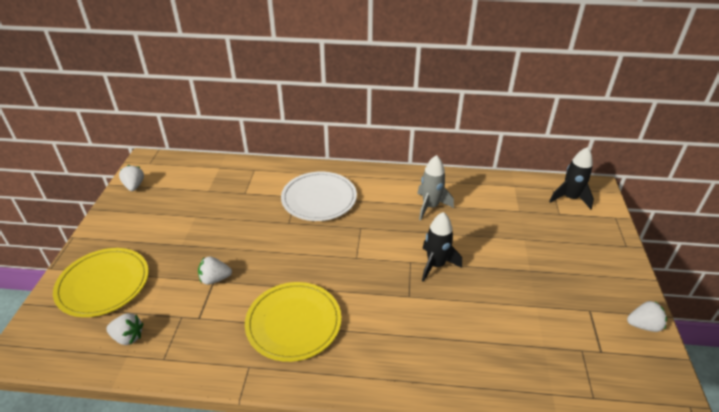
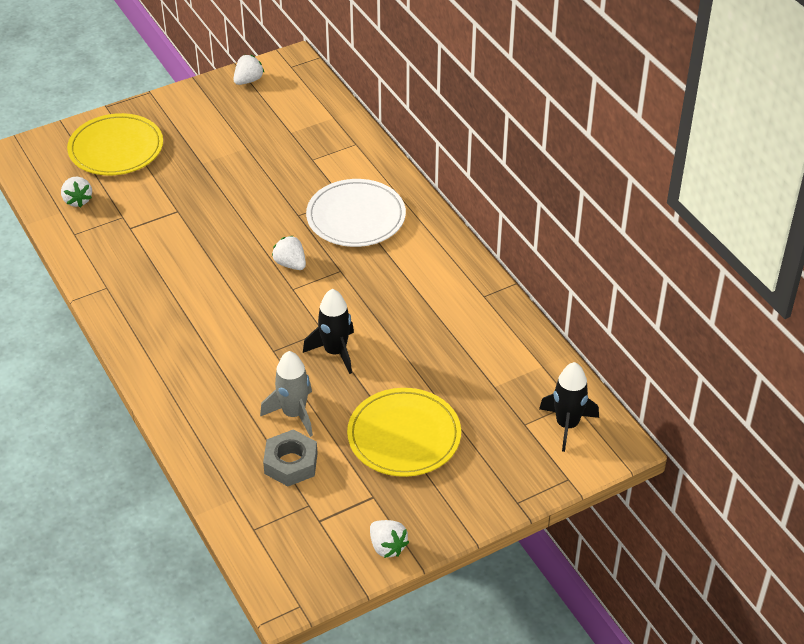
camera: 55 degrees right, 5 degrees up
(215, 279) = (180, 210): white strawberry -> white strawberry (290, 264)
(293, 323) = (173, 289): yellow plate -> yellow plate (404, 436)
(430, 206) = (428, 308): grey rocket -> grey rocket (293, 414)
(533, 340) = (291, 463): none -> grey nut

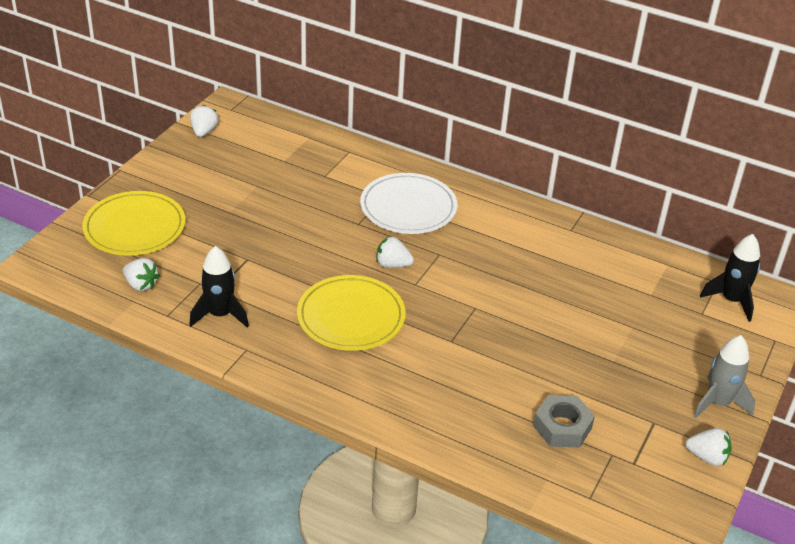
camera: 35 degrees left, 5 degrees down
(293, 414) = (522, 385): grey rocket -> grey rocket (718, 403)
(335, 352) = (503, 320): black rocket -> black rocket (220, 315)
(404, 436) = (626, 363): yellow plate -> yellow plate (351, 317)

